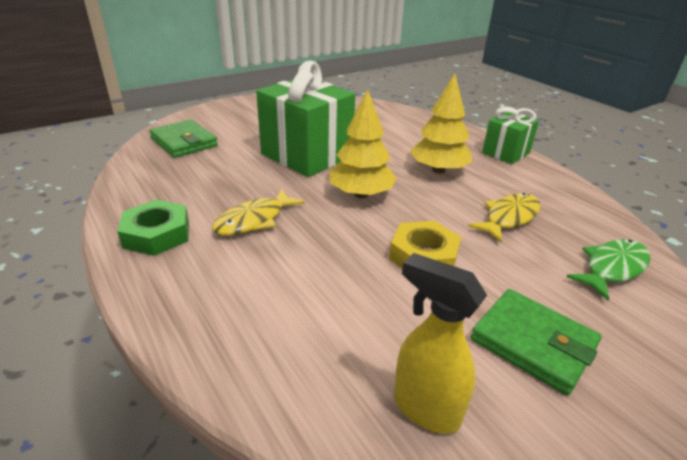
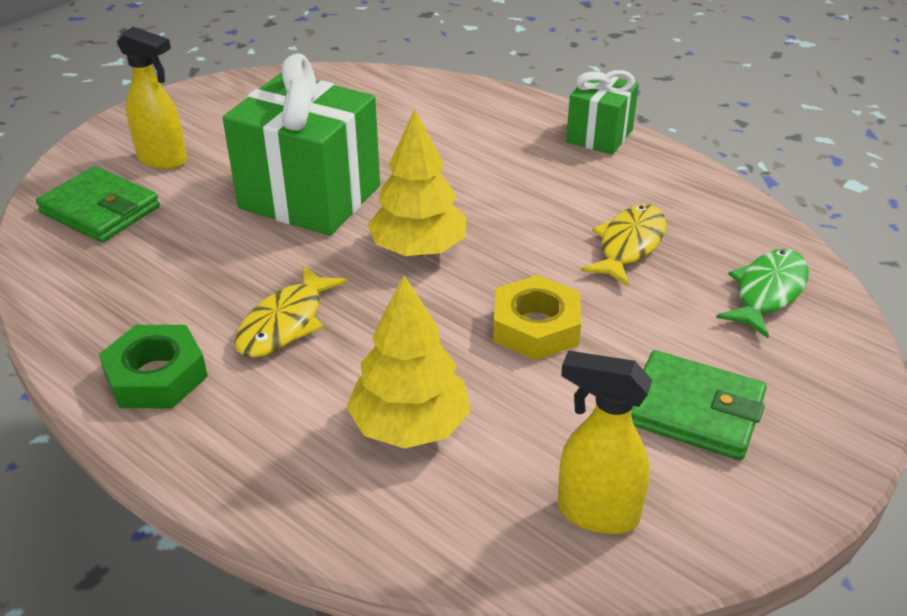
camera: 15 degrees left, 5 degrees up
(233, 125) = (163, 160): none -> yellow spray bottle
(438, 170) = (513, 185): yellow tree -> yellow tree (410, 426)

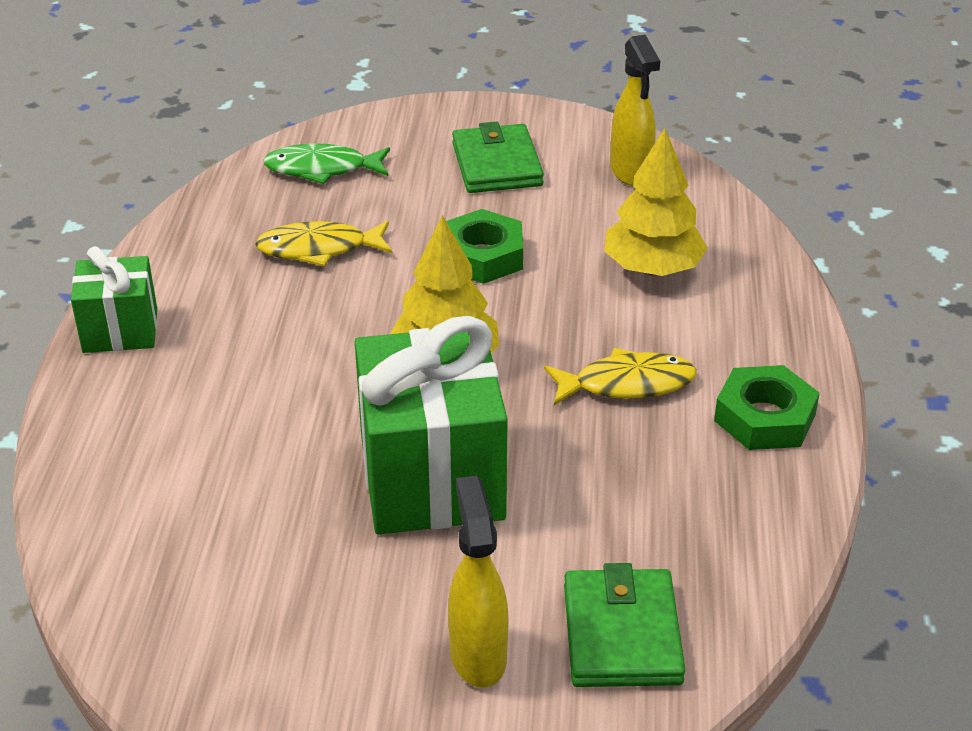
camera: 125 degrees left, 0 degrees up
(536, 327) = (482, 256): yellow nut -> green nut

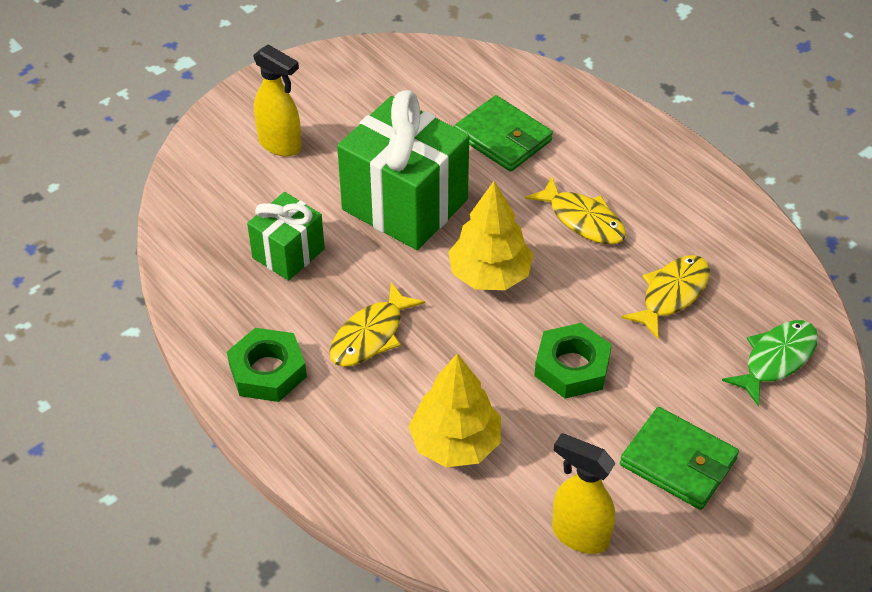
camera: 135 degrees right, 10 degrees up
(120, 330) = (679, 164): green gift -> green gift (288, 253)
(288, 346) = (583, 220): none -> yellow fish
(622, 634) = (226, 196): green wallet -> green wallet (503, 138)

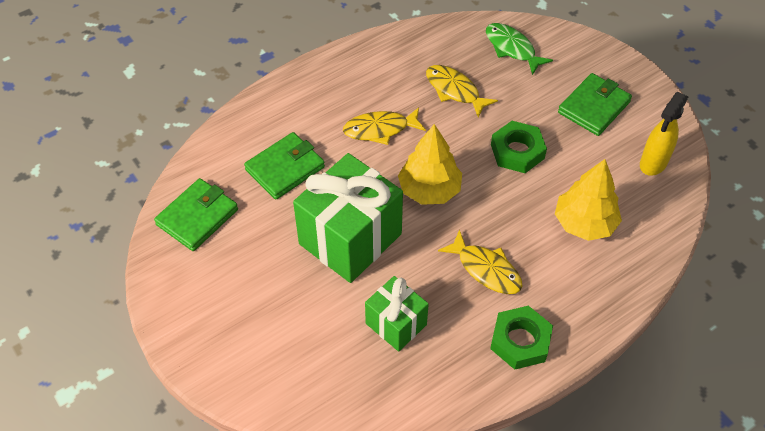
camera: 85 degrees left, 5 degrees up
(280, 145) = (264, 327): yellow spray bottle -> none
(421, 75) = (197, 217): none -> green wallet
(583, 220) = (380, 129): yellow fish -> yellow fish turned 150 degrees counterclockwise

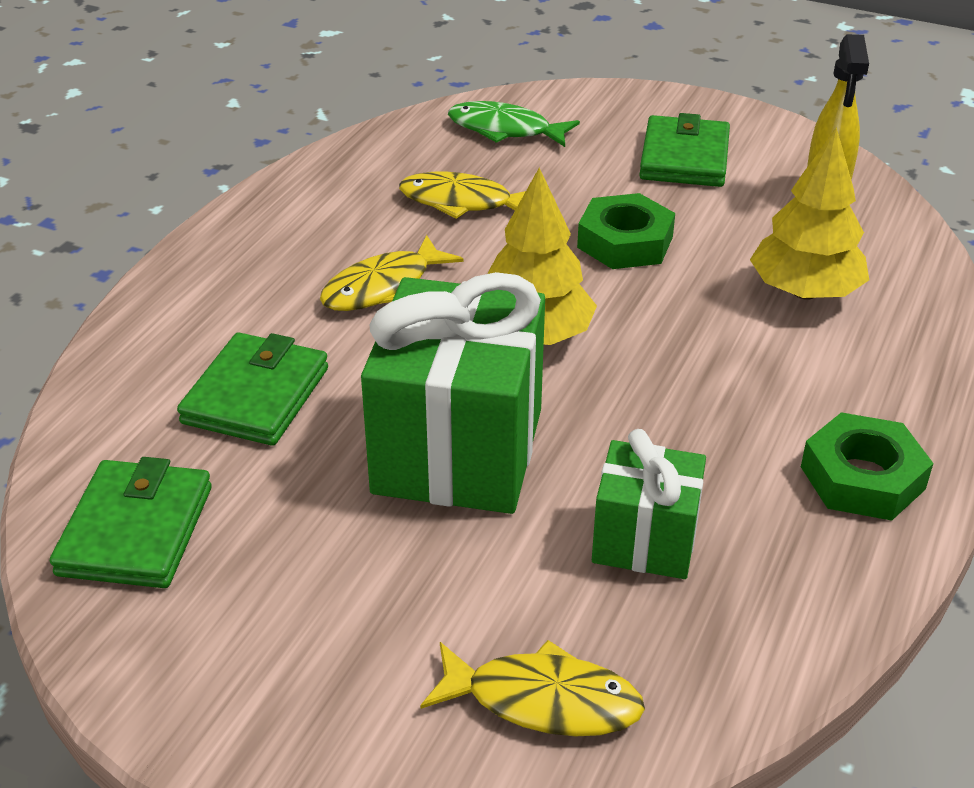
camera: 30 degrees left, 15 degrees down
(486, 269) = (719, 404): yellow fish -> yellow fish (543, 701)

